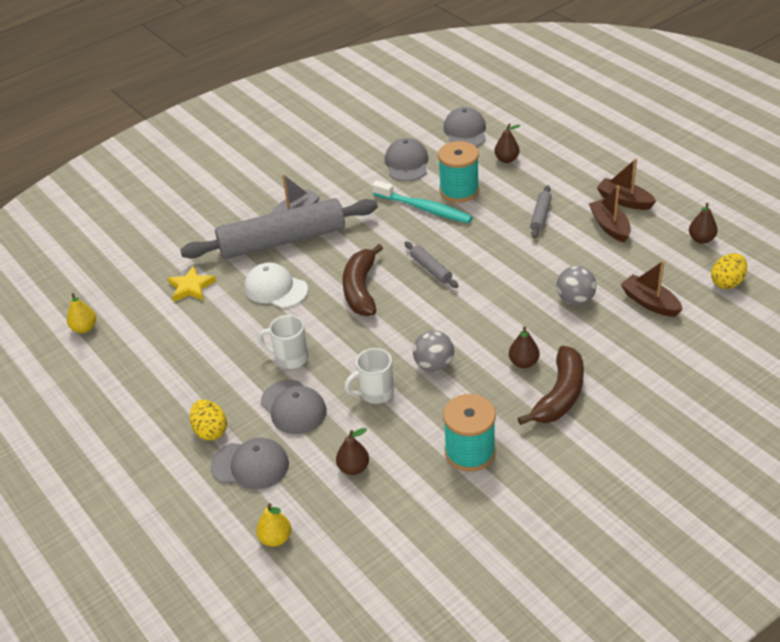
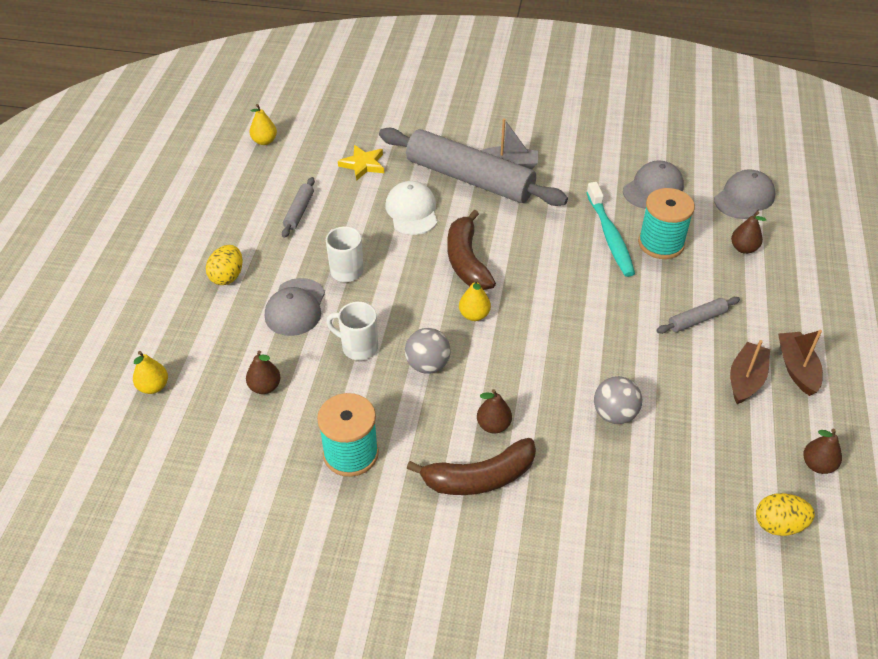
camera: 45 degrees right, 5 degrees up
(250, 465) = (213, 322): grey cap -> none
(361, 289) = (466, 261): brown banana -> brown banana turned 60 degrees counterclockwise
(416, 315) = (474, 315): none -> yellow pear
(431, 269) = (540, 289): grey rolling pin -> grey rolling pin (299, 212)
(650, 303) = (675, 475): brown boat -> none

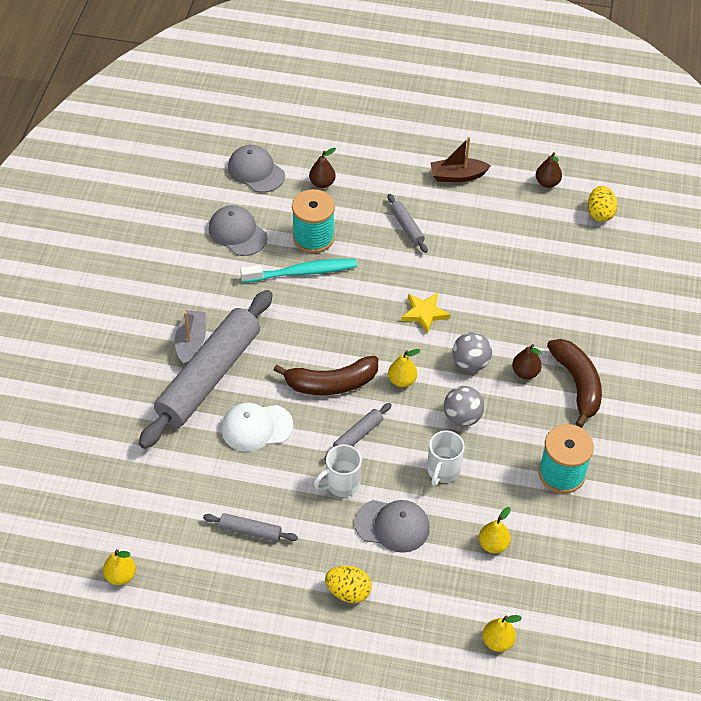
camera: 90 degrees left, 5 degrees up
(265, 387) = (493, 544): brown pear -> yellow pear
(363, 165) = (176, 473): yellow star -> yellow star (424, 313)
(403, 281) = (358, 435): none -> grey rolling pin
(614, 414) = (508, 292): grey ball -> grey ball (470, 363)
(746, 379) = (469, 207): brown boat -> none

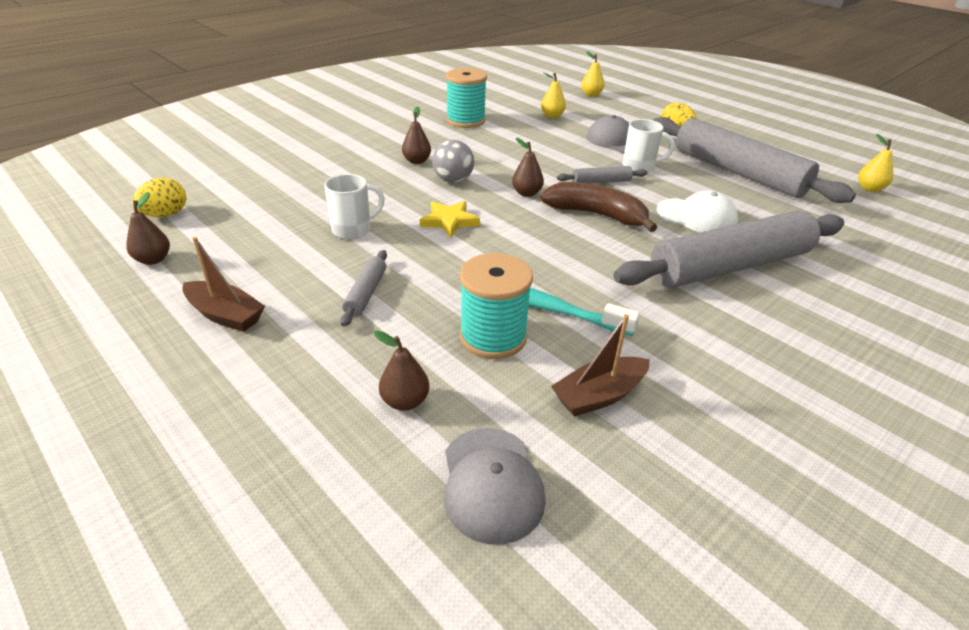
camera: 145 degrees left, 15 degrees down
(191, 342) = (740, 301): grey boat -> none
(237, 233) = (599, 395): grey cap -> brown boat
(250, 531) = (737, 172): grey rolling pin -> grey rolling pin, size x2.43
(402, 380) = (526, 193): yellow pear -> brown pear
(442, 471) = (550, 147): white mug -> white mug (353, 230)
(462, 417) = (501, 161): grey ball -> none
(577, 384) = (388, 143): brown banana -> none

